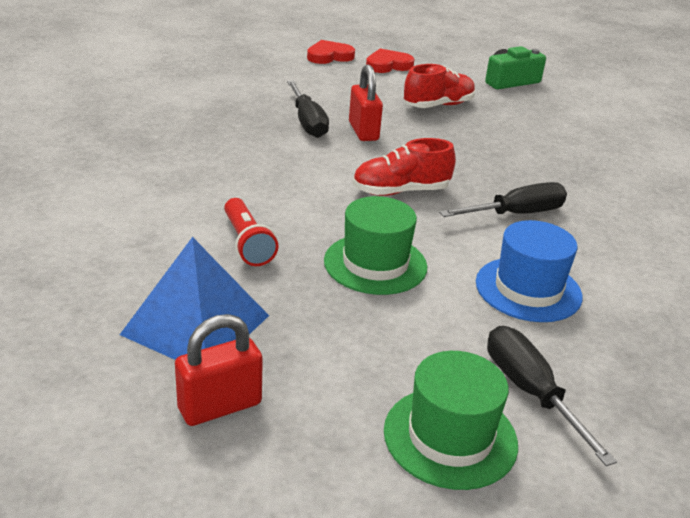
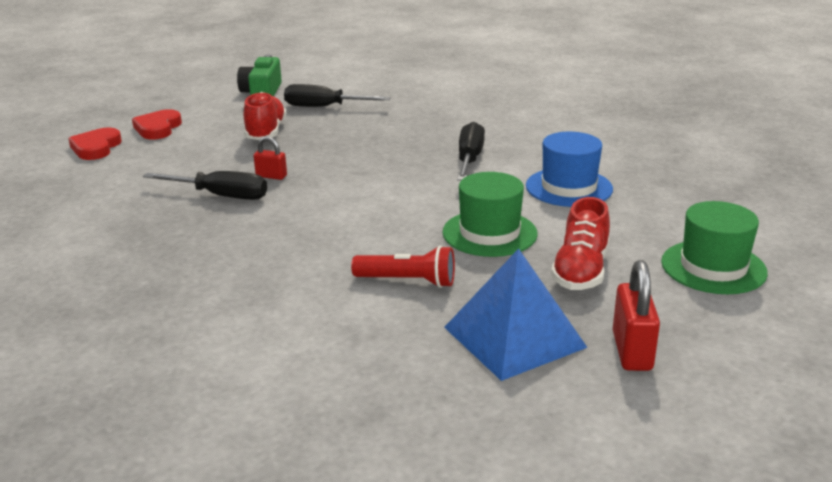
camera: 55 degrees left, 5 degrees down
(363, 131) = (271, 176): red padlock -> red padlock, size x0.60
(400, 191) = (391, 191): red shoe -> red shoe (580, 271)
(529, 391) = (681, 225): black screwdriver -> black screwdriver (323, 107)

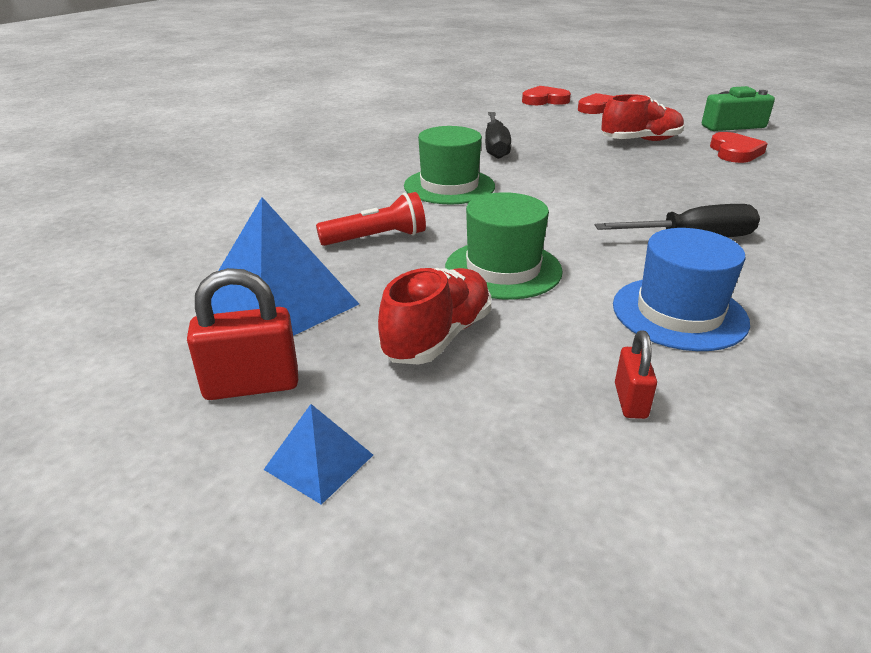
camera: 75 degrees right, 5 degrees up
(271, 176) = (549, 157): red padlock -> red padlock (630, 401)
(323, 107) = (735, 152): black screwdriver -> red heart
(408, 281) = (376, 238): red flashlight -> red flashlight turned 105 degrees counterclockwise
(580, 271) = (437, 337): red shoe -> red shoe turned 120 degrees clockwise
(713, 267) = (504, 464): green hat -> green hat (449, 186)
(714, 326) = (319, 462): none -> blue pyramid

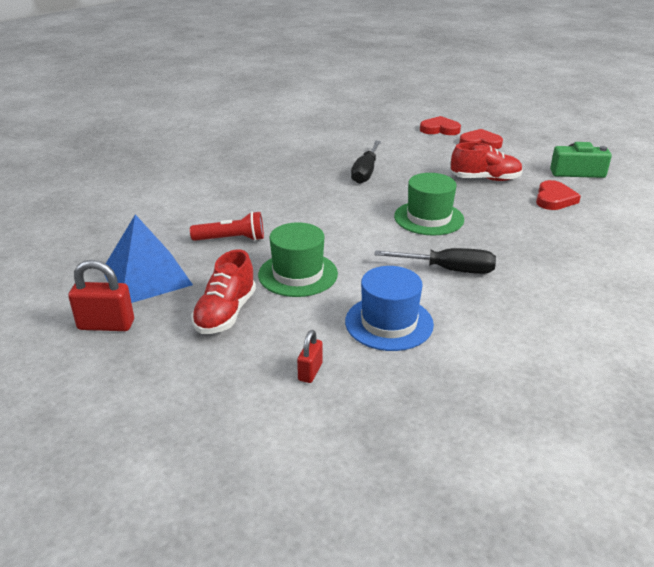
camera: 15 degrees right, 0 degrees up
(319, 462) = (119, 372): blue pyramid -> none
(437, 337) = (225, 313): red shoe -> red shoe turned 150 degrees clockwise
(449, 186) = (307, 204): green hat -> green hat (429, 218)

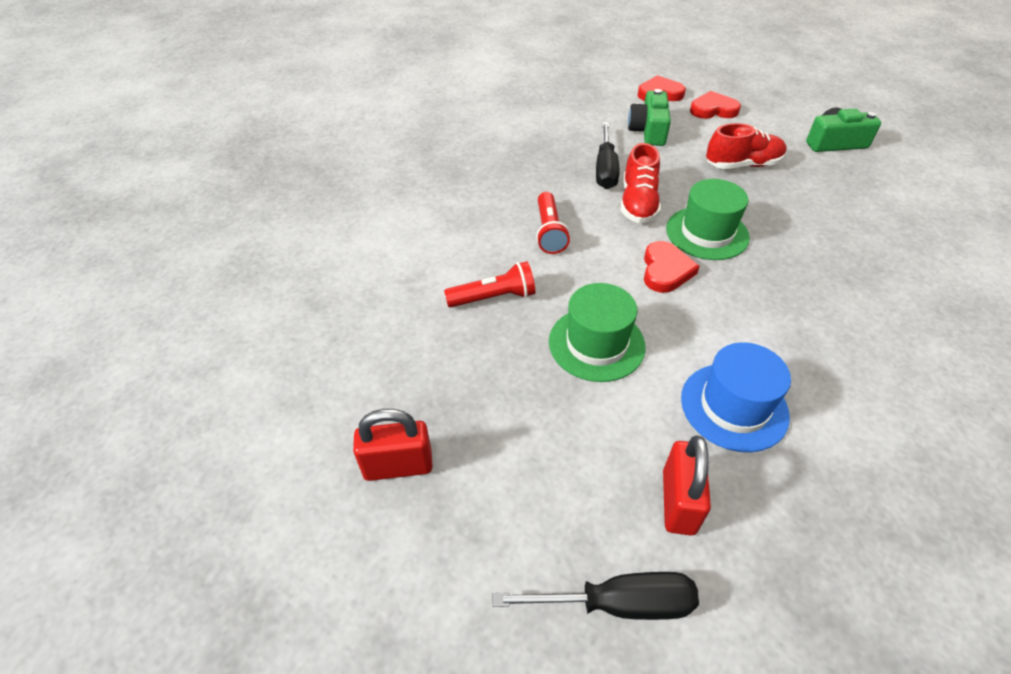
camera: 10 degrees left, 15 degrees up
(146, 277) = (415, 376): blue pyramid -> none
(225, 313) = (538, 422): red shoe -> red shoe (638, 203)
(297, 205) = (549, 232): none -> red flashlight
(310, 371) = (678, 502): red padlock -> red padlock, size x1.67
(416, 152) = (648, 131): none -> green camera
(449, 270) = (765, 311): black screwdriver -> black screwdriver (619, 603)
(554, 199) = (829, 186): red heart -> red heart (665, 270)

